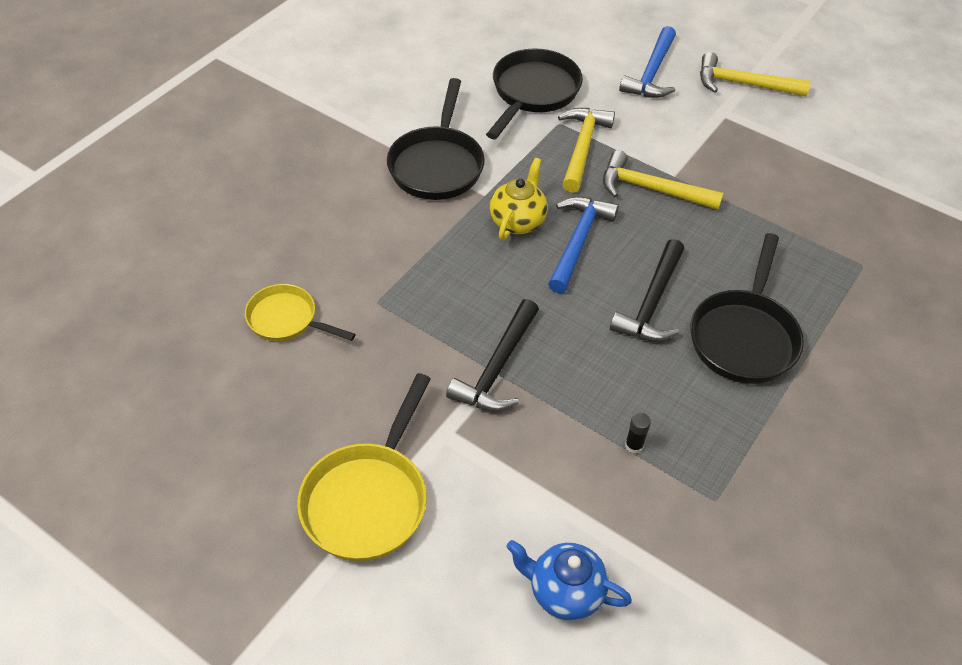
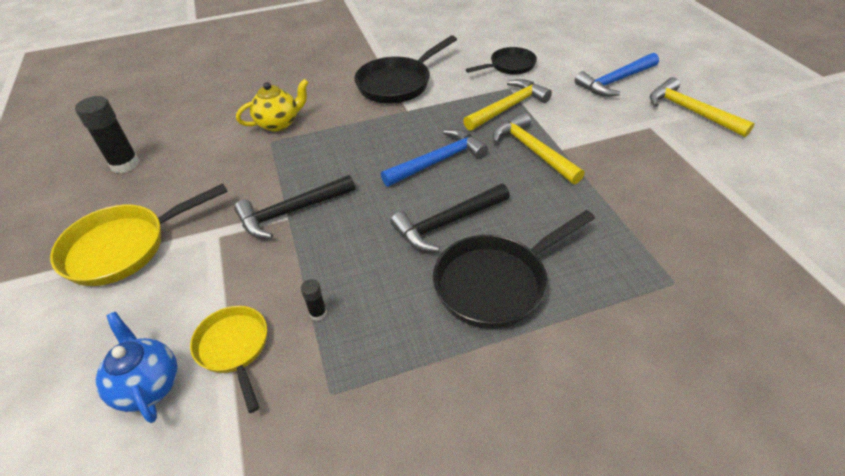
camera: 40 degrees right, 5 degrees down
(234, 415) = (125, 164): none -> black glue stick
(286, 319) = (213, 129): yellow pan -> yellow pan (234, 348)
(518, 221) = (411, 133): yellow teapot -> yellow teapot (279, 123)
(533, 93) = (509, 66): black pan -> black pan, size x0.63

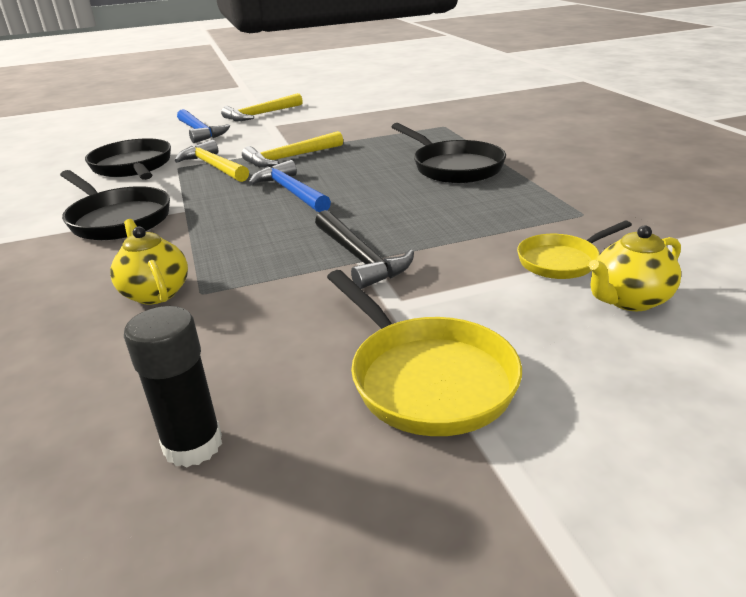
camera: 90 degrees left, 15 degrees down
(148, 385) = (629, 300): blue teapot -> yellow teapot
(318, 313) = (505, 227): black glue stick -> none
(447, 223) = (384, 185): black hammer -> none
(509, 66) = (133, 167): black pan -> black pan, size x1.59

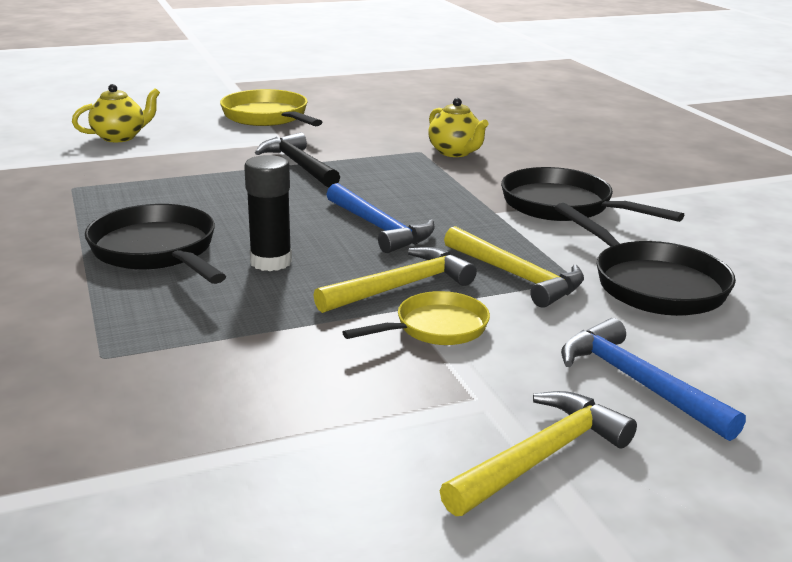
camera: 175 degrees right, 5 degrees down
(193, 445) = (382, 106): black glue stick -> black glue stick (271, 262)
(561, 261) = (138, 156): yellow pan -> yellow pan (436, 328)

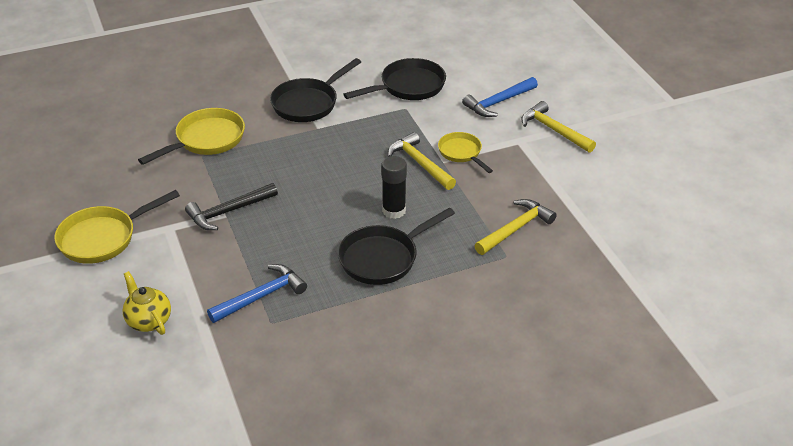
camera: 90 degrees left, 15 degrees up
(379, 228) = (343, 172): blue hammer -> blue hammer (261, 296)
(455, 152) = (206, 140): yellow teapot -> yellow pan
(516, 276) = (404, 126): yellow hammer -> yellow hammer (515, 229)

